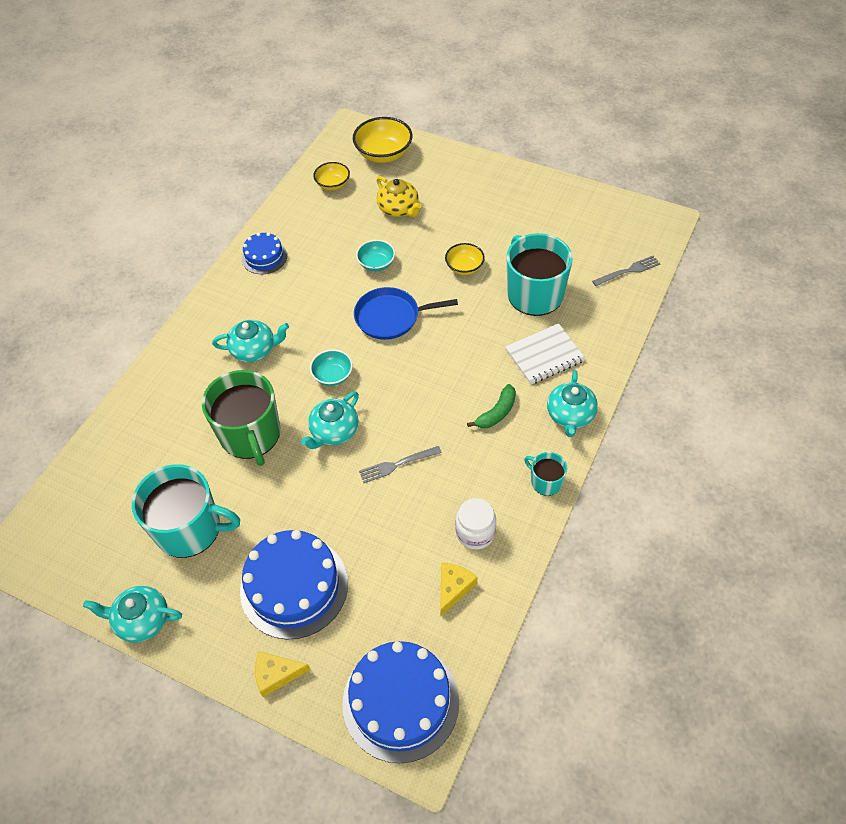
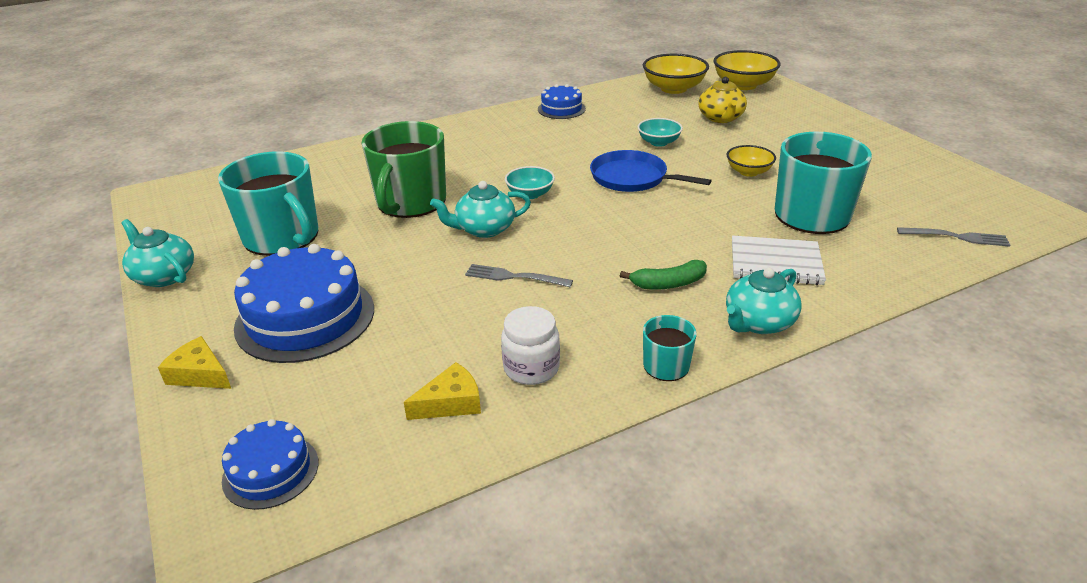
camera: 35 degrees right, 20 degrees down
(254, 350) = (483, 155): turquoise teapot -> none
(333, 184) = (673, 88): yellow bowl -> yellow bowl, size x1.67
(400, 702) = (270, 471): blue cake -> blue cake, size x0.54

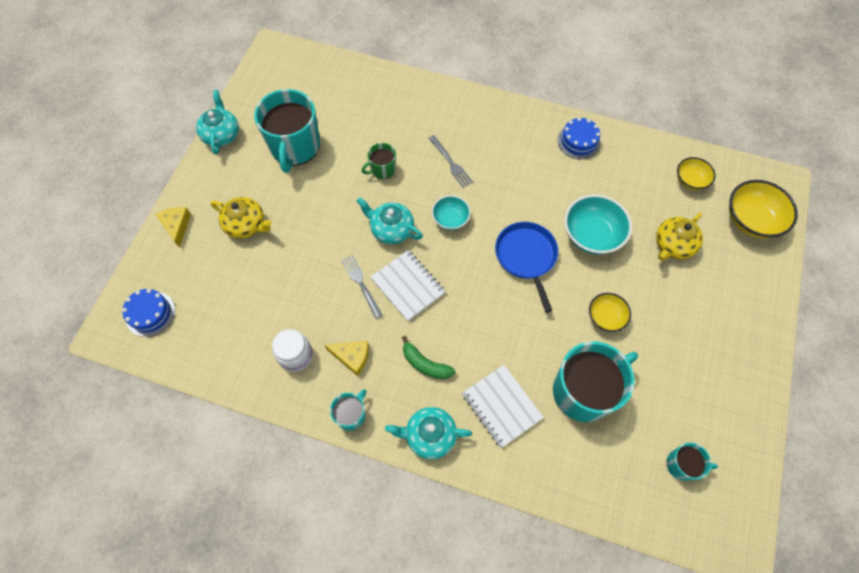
camera: 45 degrees right, 30 degrees up
(305, 317) = (246, 225): blue cake -> yellow teapot
(410, 202) = (382, 169): green mug -> green mug, size x0.48
(451, 403) = (243, 343): yellow cheese -> yellow cheese (352, 357)
(563, 250) = (408, 286): none -> white notebook
(658, 142) = (592, 235): turquoise bowl -> turquoise bowl, size x1.67
(673, 88) = (690, 180): yellow bowl -> yellow bowl, size x0.60
(941, 204) = (682, 465): none -> turquoise mug
(956, 237) = (641, 497): grey fork -> grey fork (451, 163)

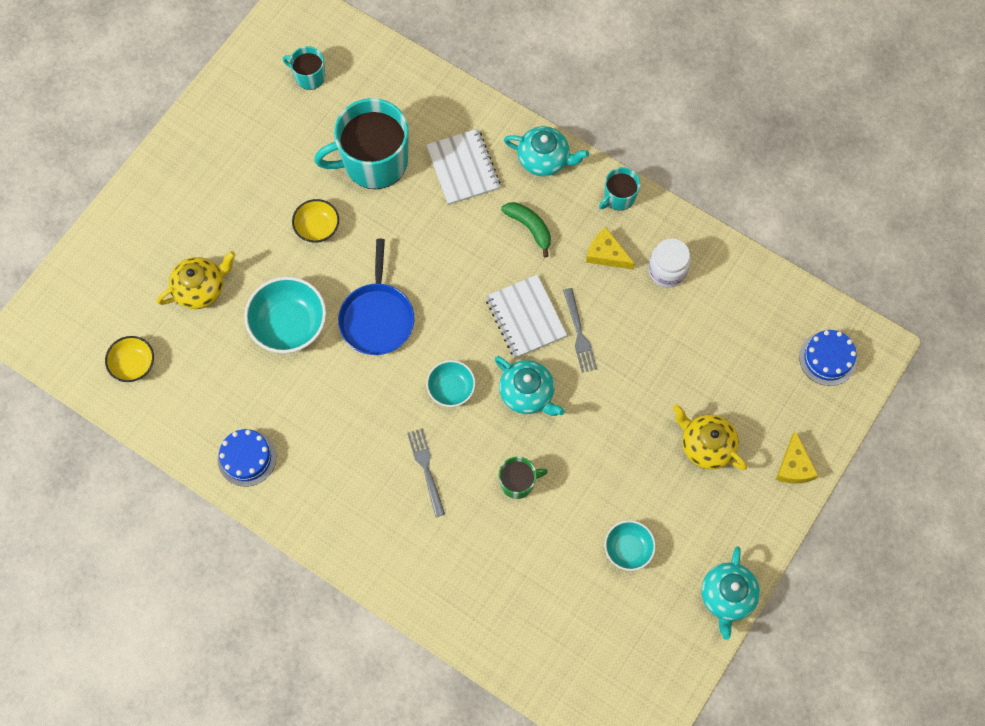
camera: 165 degrees left, 5 degrees up
(295, 147) = (628, 549): turquoise mug -> turquoise bowl
(751, 220) = (91, 295): yellow bowl -> none

